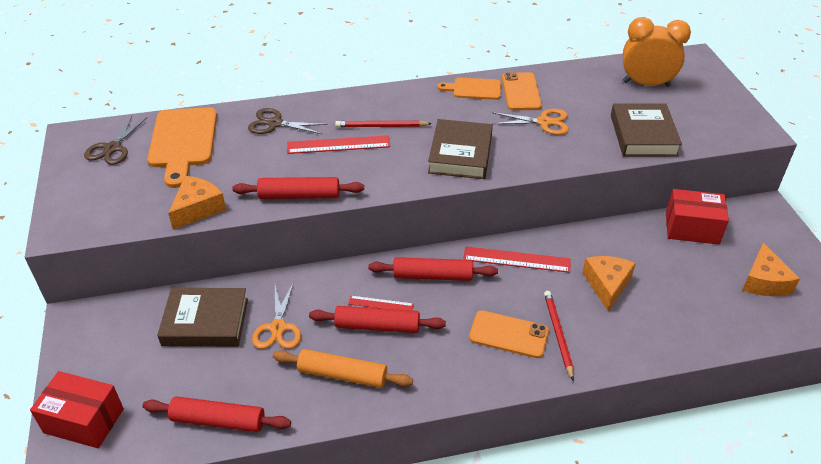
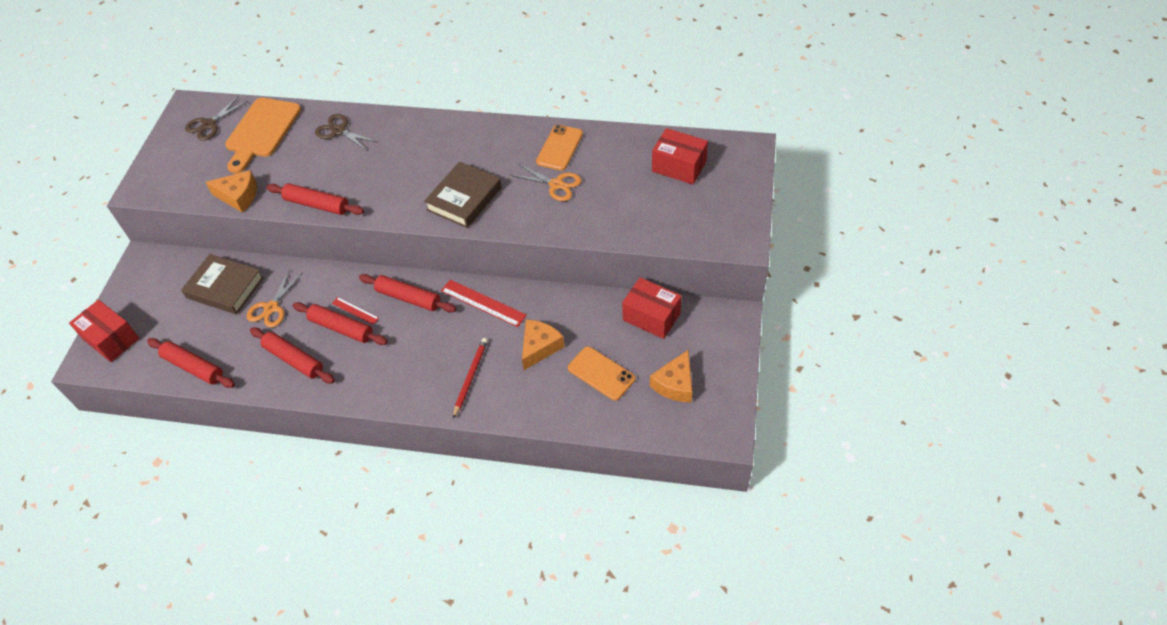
camera: 25 degrees right, 10 degrees up
(197, 208) = (239, 196): orange cheese -> orange cheese turned 45 degrees clockwise
(338, 145) = (375, 164): red ruler -> none
(342, 375) = (294, 359): orange rolling pin -> red rolling pin
(381, 126) = (419, 154): red pencil -> none
(474, 89) = (521, 135): orange cutting board -> none
(508, 334) = (433, 365): orange phone -> orange phone (601, 373)
(643, 135) = (633, 220): brown book -> none
(646, 84) = (679, 167): orange clock -> red box

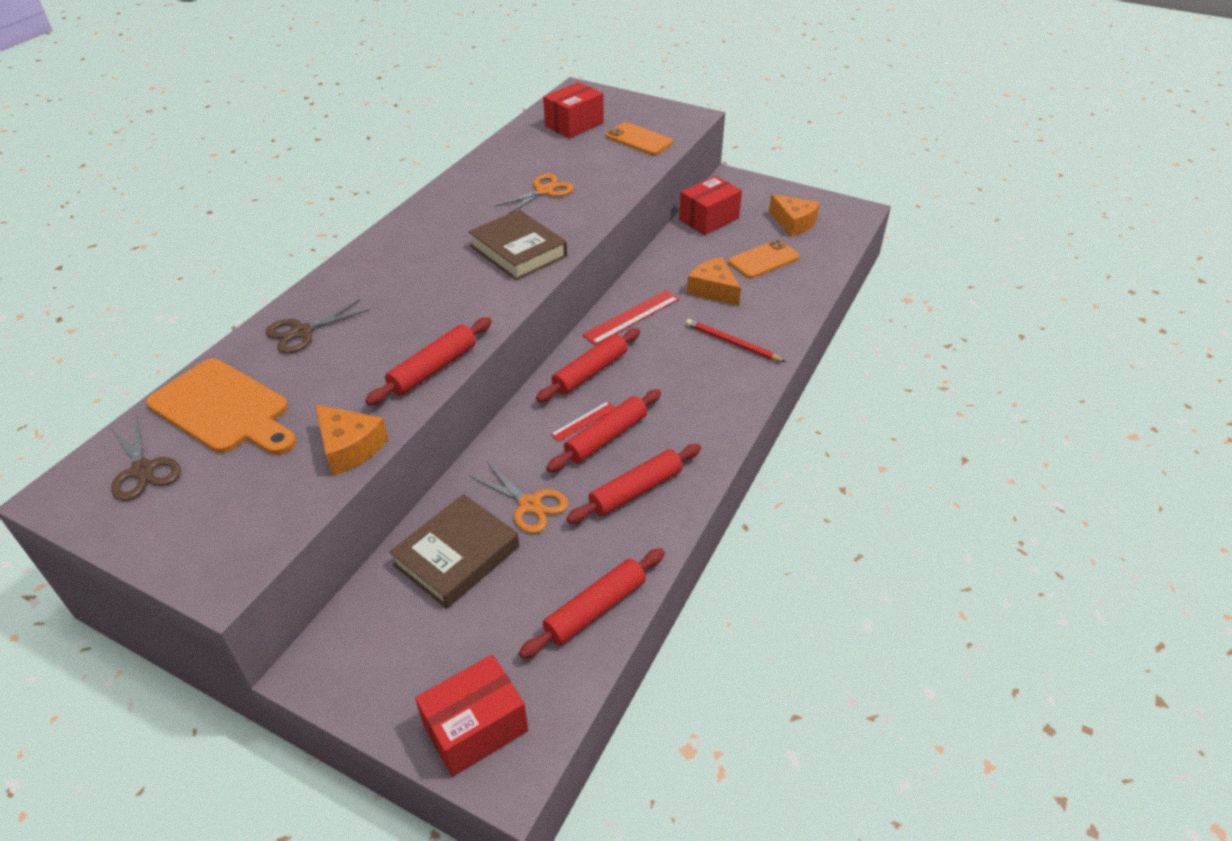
camera: 75 degrees left, 10 degrees down
(239, 196) = (349, 447): orange cheese -> orange cheese turned 105 degrees clockwise
(559, 148) = (490, 180): orange phone -> orange phone (639, 139)

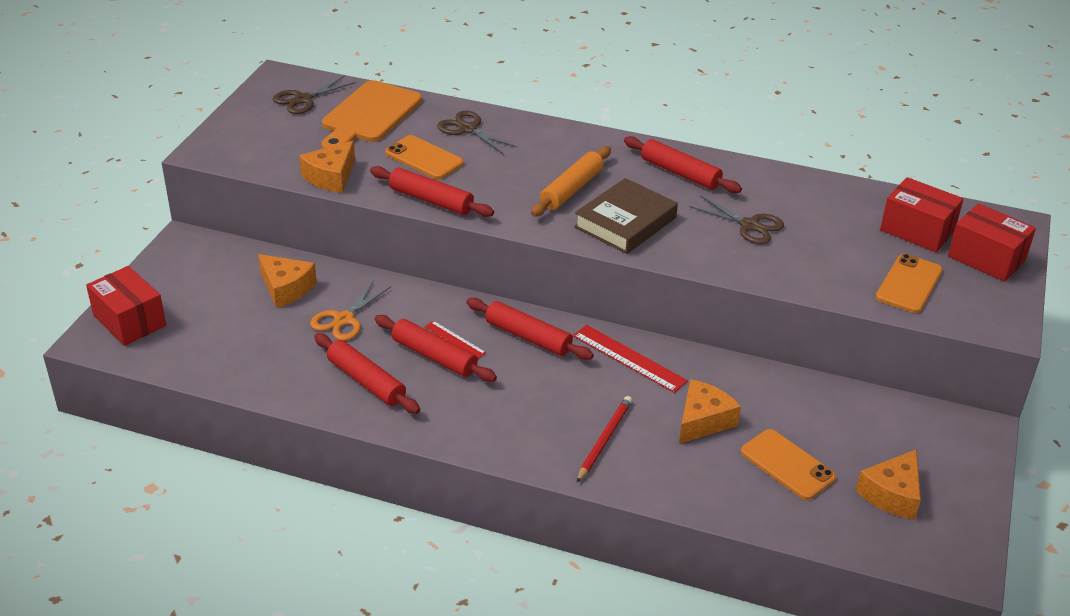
camera: 80 degrees right, 5 degrees down
(346, 369) = (424, 158): none -> orange phone
(452, 275) = (572, 189): none -> orange rolling pin
(457, 556) = (286, 288): brown book -> orange cheese
(544, 191) = (749, 225): orange scissors -> brown scissors
(595, 609) = (231, 369): red rolling pin -> red rolling pin (680, 173)
(709, 219) = (861, 410): red box -> red box (986, 258)

